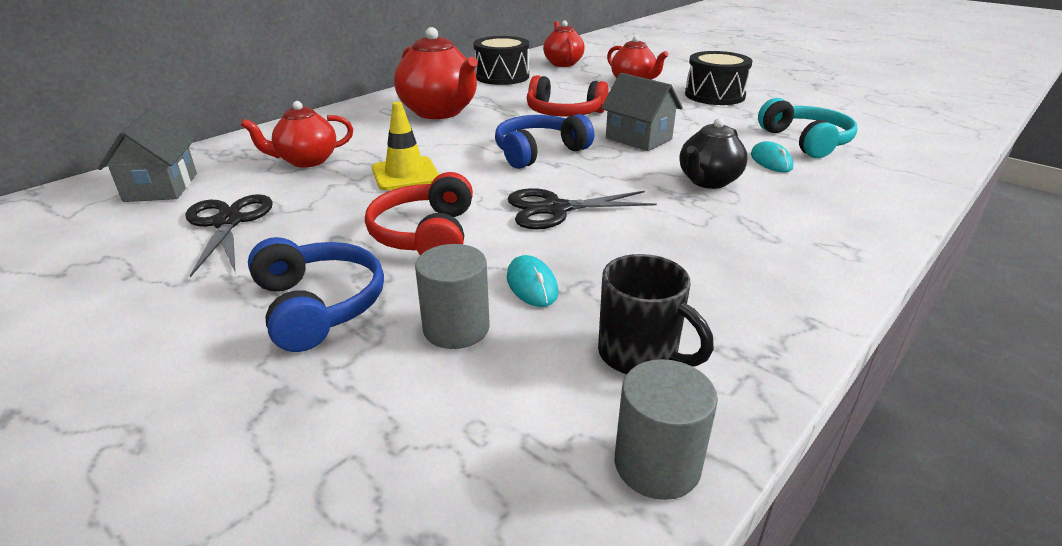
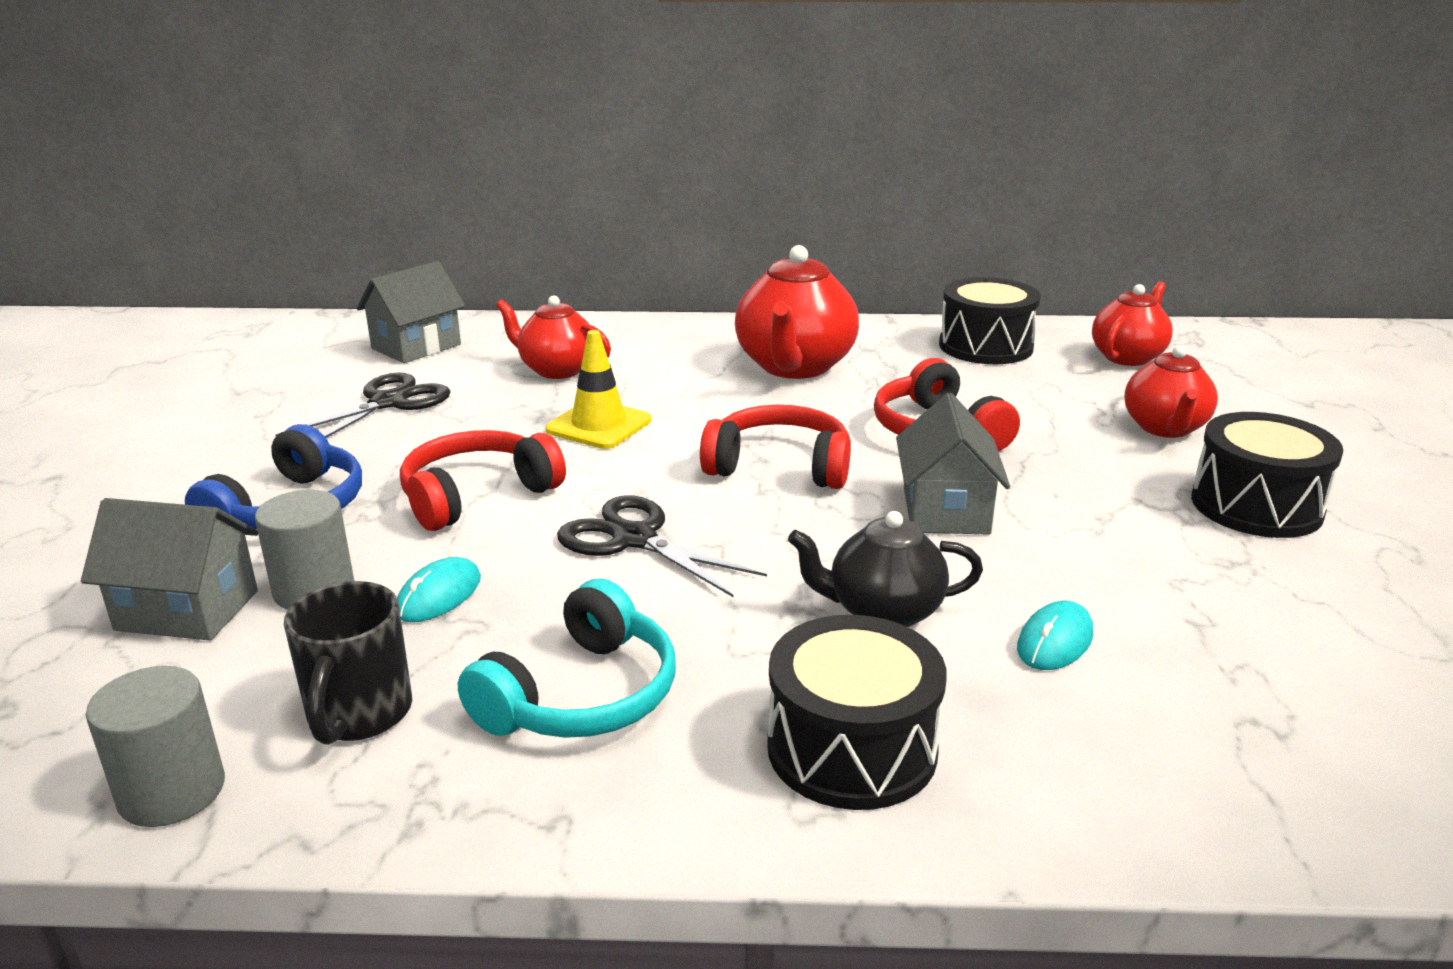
camera: 50 degrees right, 5 degrees down
(402, 393) = (187, 610): none -> grey house
(538, 152) = (780, 466): blue headphones -> red headphones
(806, 141) = (1210, 650): turquoise headphones -> turquoise headphones (582, 695)
(812, 228) = (851, 749): none -> black drum

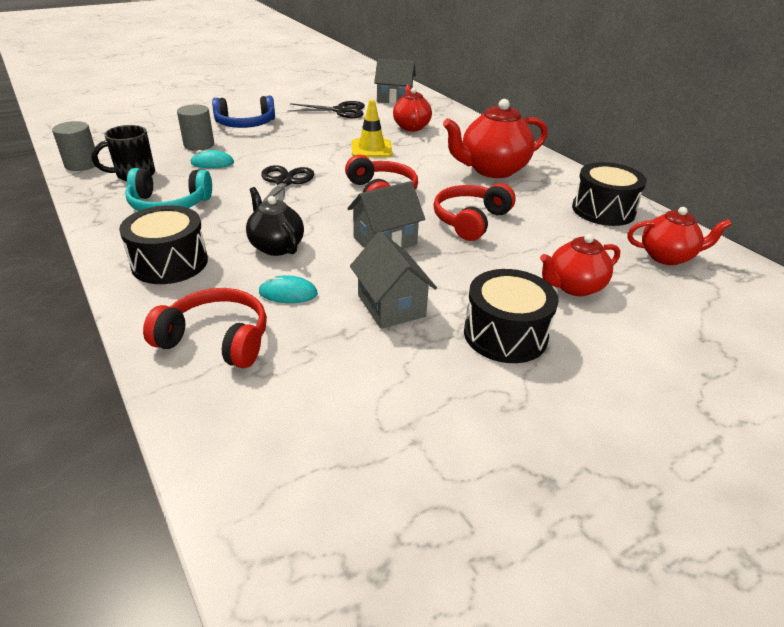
camera: 55 degrees right, 10 degrees up
(187, 610) = (172, 133): grey house -> grey house (391, 306)
(477, 495) = (287, 147): red headphones -> red headphones (216, 339)

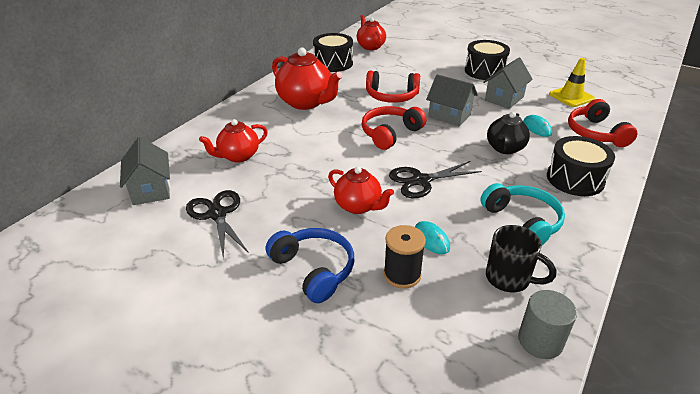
camera: 115 degrees left, 0 degrees up
(199, 145) = (402, 274): grey cylinder -> black spool
(371, 149) = (312, 161): yellow traffic cone -> yellow traffic cone (571, 96)
(574, 287) = (426, 62): red teapot -> red teapot (358, 206)

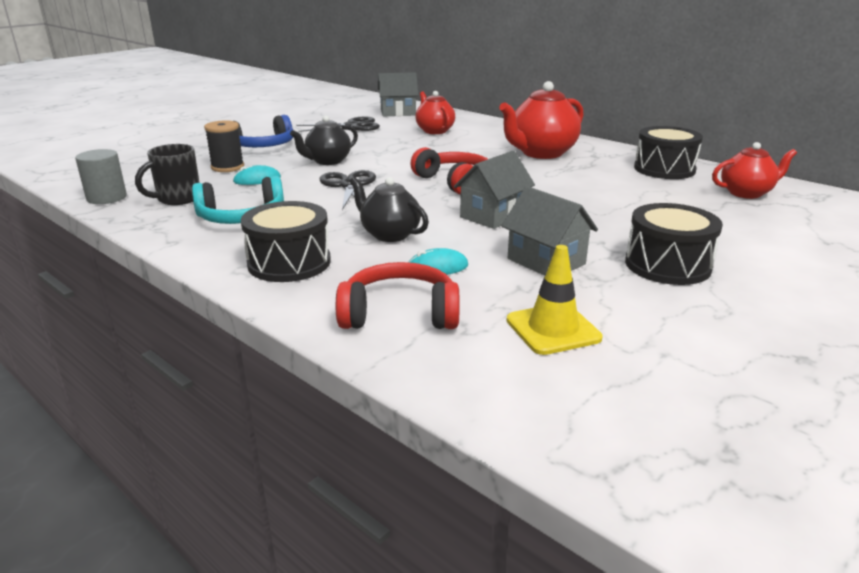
camera: 100 degrees right, 10 degrees down
(358, 206) = (327, 161): red teapot -> black teapot
(391, 96) = (557, 191): red headphones -> none

